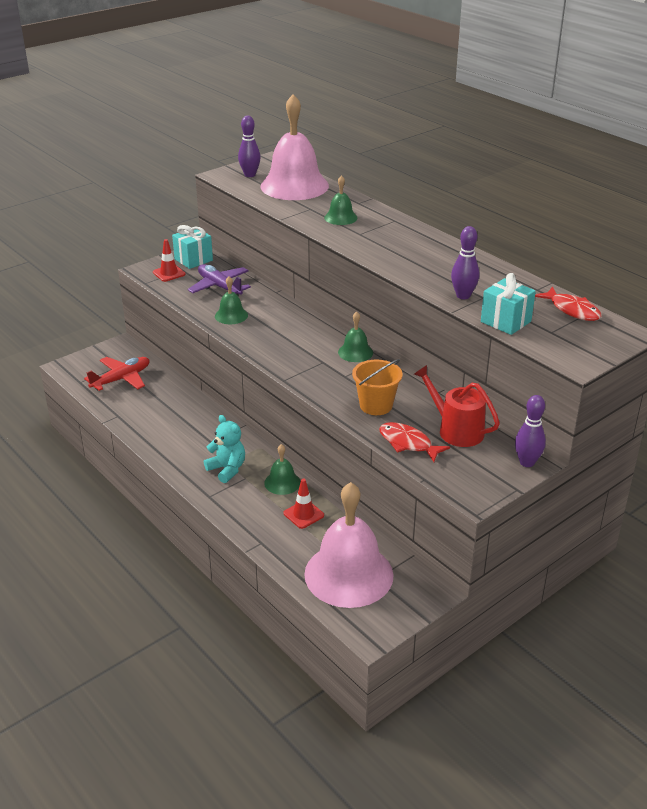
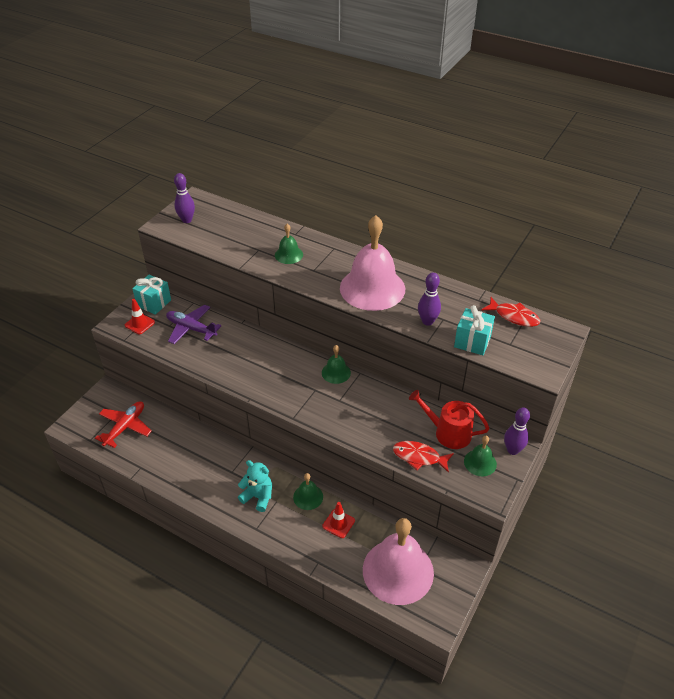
camera: 20 degrees left, 10 degrees up
(231, 315) = (216, 358): green bell -> green bell (480, 462)
(294, 186) = (231, 225): pink bell -> pink bell (372, 288)
(376, 405) = (377, 425): orange bucket -> none

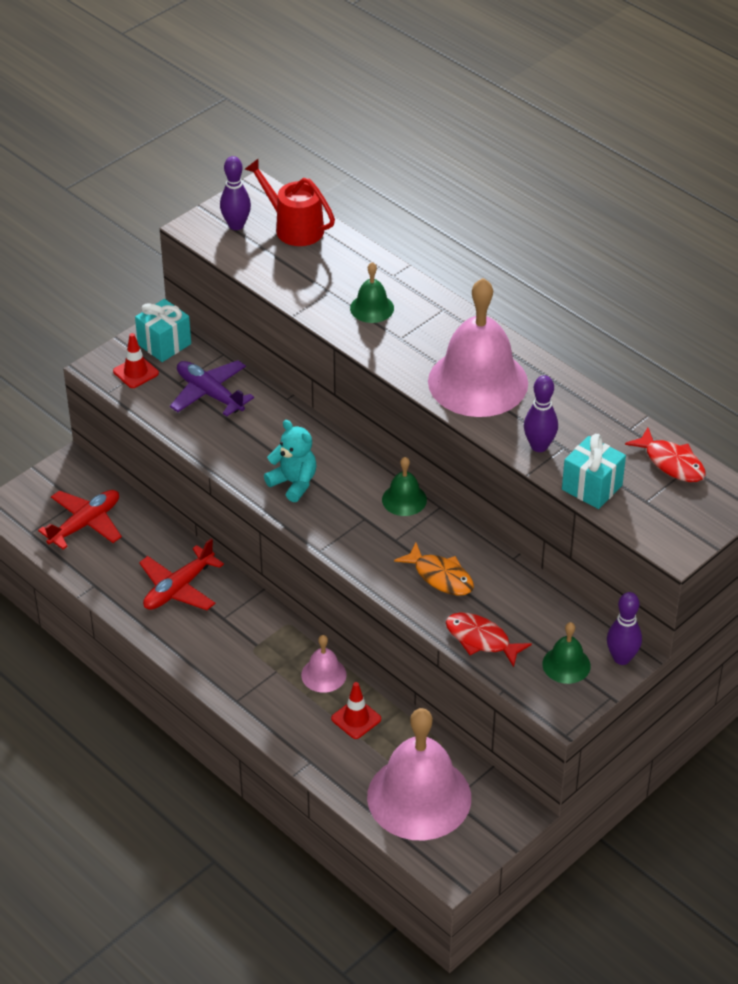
camera: 15 degrees right, 0 degrees up
(197, 458) = (178, 588): none -> red plane
(258, 497) = (251, 659): turquoise teddy bear -> turquoise teddy bear (293, 483)
(308, 497) = (323, 674): green bell -> pink bell
(377, 419) = (440, 576): none -> orange fish
(448, 433) = (537, 616): red watering can -> red watering can (294, 228)

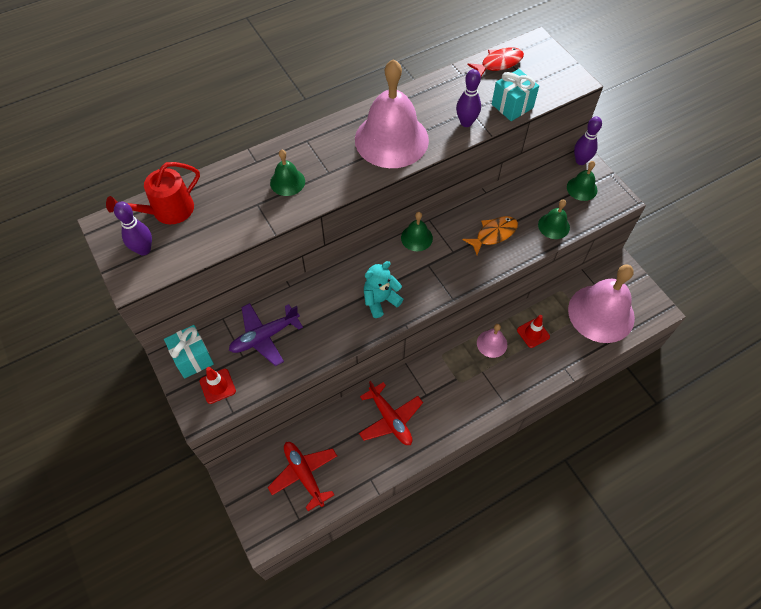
camera: 75 degrees left, 15 degrees up
(481, 639) = (553, 226): red fish -> green bell

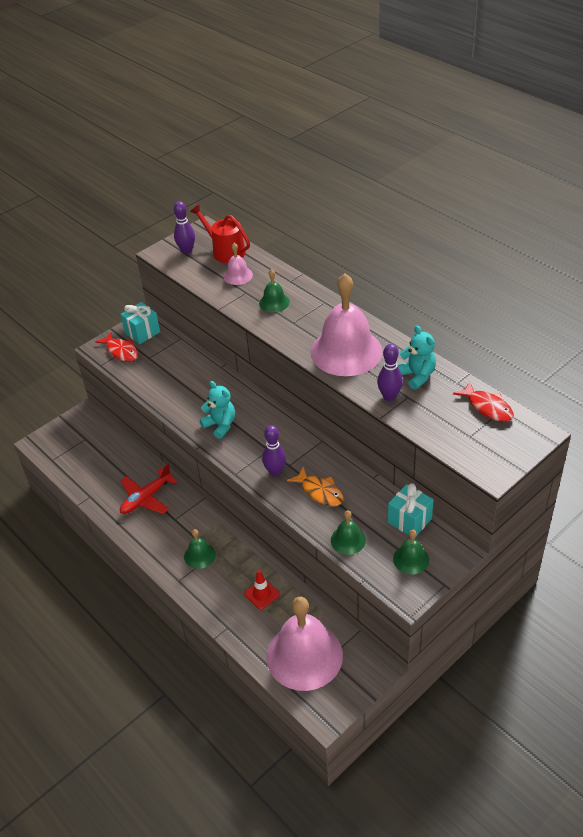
camera: 80 degrees right, 15 degrees down
(217, 386) = (121, 351): red traffic cone -> red fish
(264, 337) = (169, 364): purple plane -> none
(304, 474) = (89, 454): red plane -> none
(416, 238) = (297, 436): green bell -> green bell (199, 555)
(444, 97) = (417, 376): none -> turquoise teddy bear
(492, 343) = (241, 560): pink bell -> pink bell (238, 275)
(512, 106) = (428, 426): turquoise gift -> turquoise gift (409, 520)
(580, 161) = (452, 554): purple bowling pin -> purple bowling pin (275, 472)

